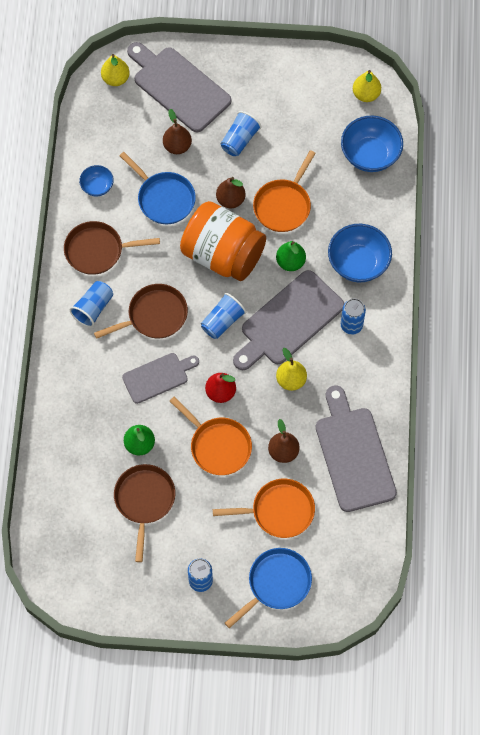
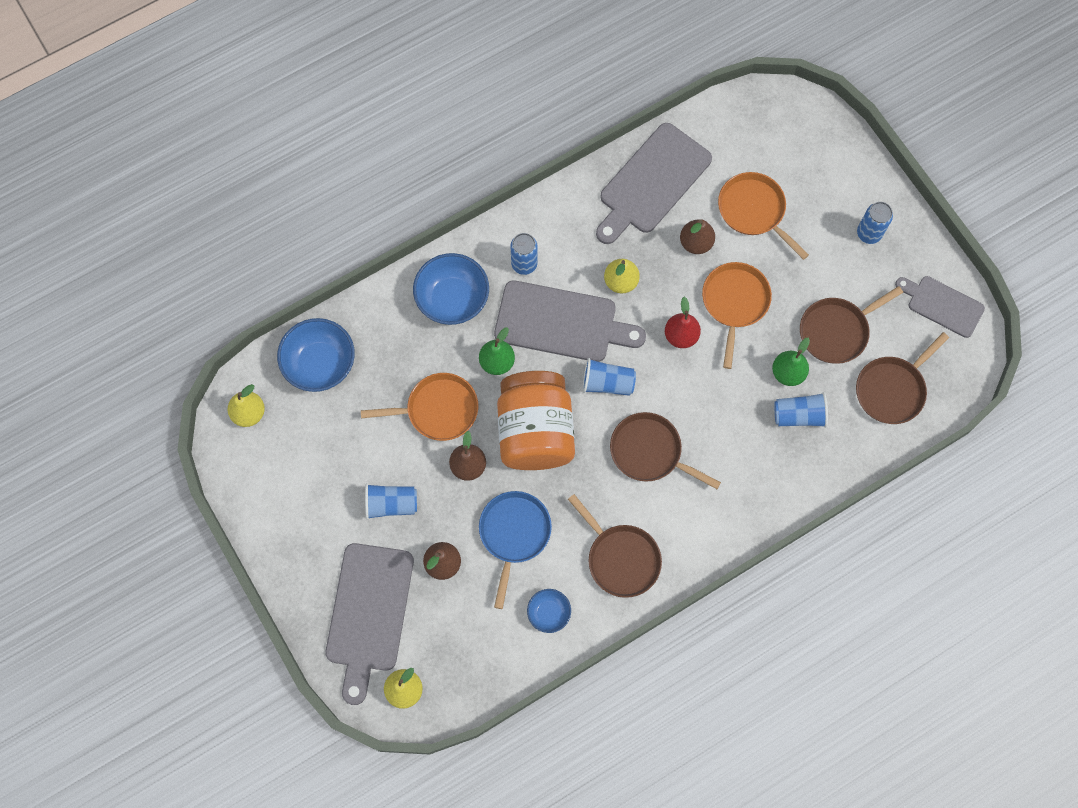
camera: 125 degrees left, 5 degrees up
(74, 506) = (892, 389): none -> brown pan
(93, 308) = (686, 516): blue cup -> blue cup (799, 415)
(158, 377) = (709, 403): grey cutting board -> grey cutting board (942, 305)
(276, 584) = (820, 170): blue pan -> none

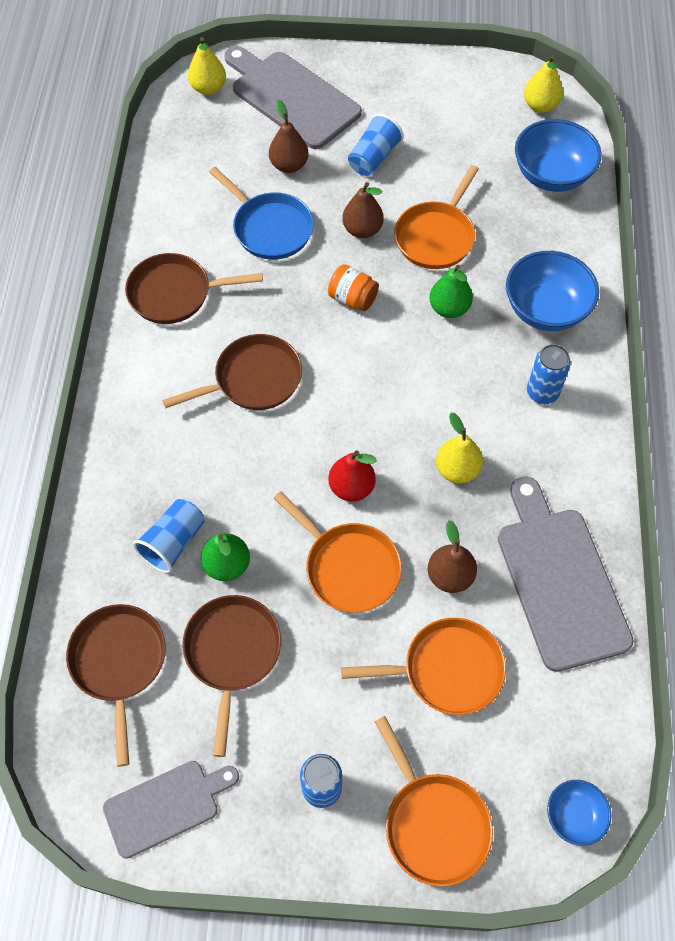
camera: 125 degrees right, 10 degrees down
(535, 431) = (352, 298): orange jar -> orange jar, size x0.42
(549, 613) = (178, 213): blue bowl -> blue bowl (574, 816)
(561, 323) = (450, 386): grey cutting board -> none
(607, 383) = (353, 387): blue cup -> none
(841, 168) = (433, 823): none -> orange pan

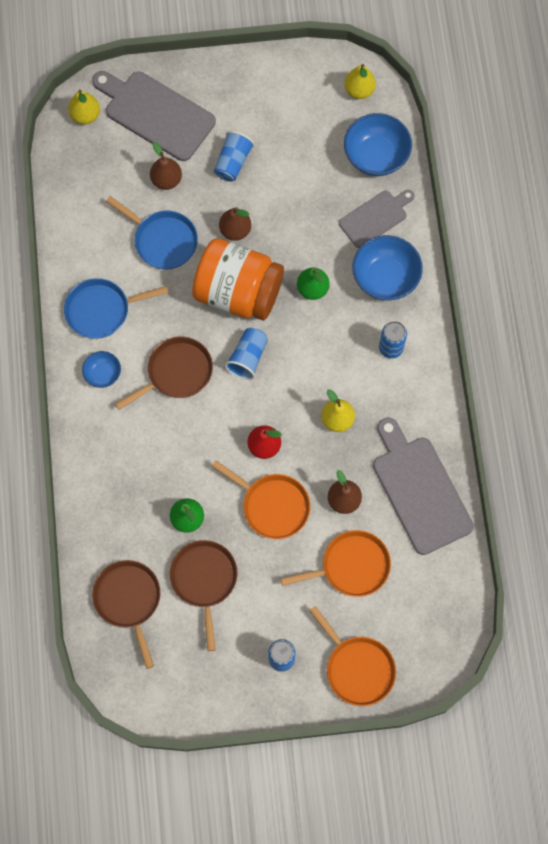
camera: 10 degrees left, 10 degrees up
(166, 806) = (182, 688): grey cutting board -> grey cutting board (375, 217)
(173, 542) = (146, 508): blue cup -> blue cup (248, 358)
(175, 293) = (102, 310): brown pan -> blue pan
(352, 298) = (238, 292): orange jar -> orange jar, size x2.39
(436, 236) = (293, 227): orange pan -> none
(574, 816) = (446, 647): blue bowl -> blue bowl (103, 374)

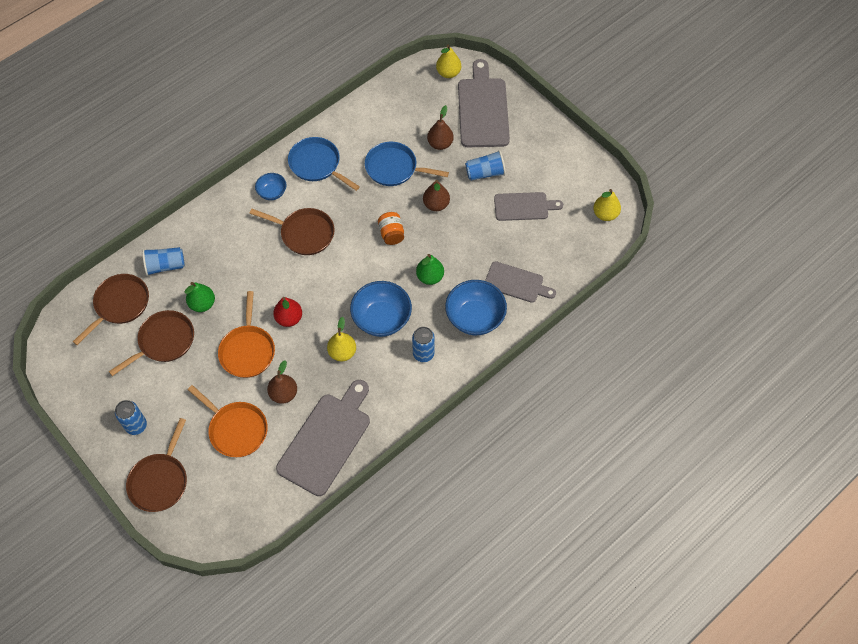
camera: 55 degrees right, 10 degrees down
(162, 240) = (394, 168): blue pan -> blue pan turned 105 degrees clockwise
(238, 292) = (391, 234): orange jar -> orange jar, size x0.42
(248, 358) = (347, 269): blue cup -> blue cup (165, 266)
(297, 154) = (524, 207): none -> grey cutting board
(357, 668) = (160, 481): orange pan -> brown pan
(376, 156) = (564, 255): blue bowl -> blue bowl (382, 318)

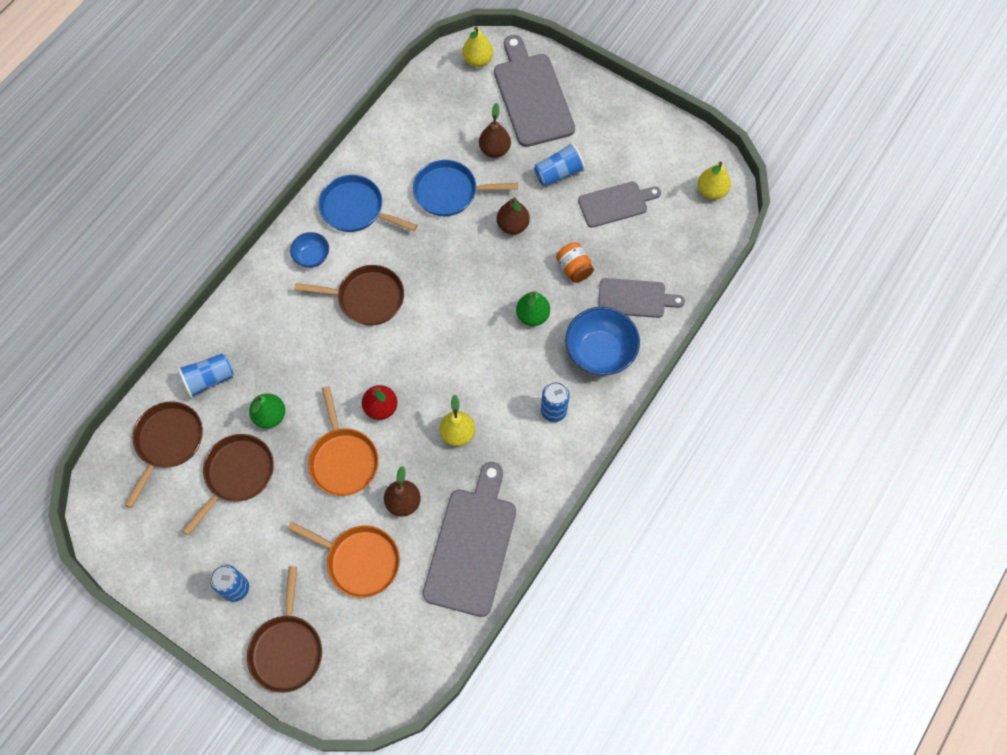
camera: 15 degrees left, 5 degrees up
(382, 318) = (491, 380): blue bowl -> none
(391, 234) = (471, 274): orange jar -> orange jar (574, 269)

